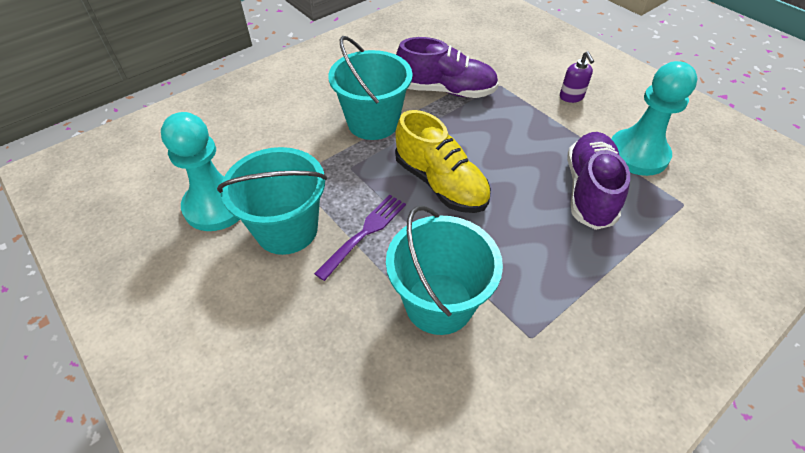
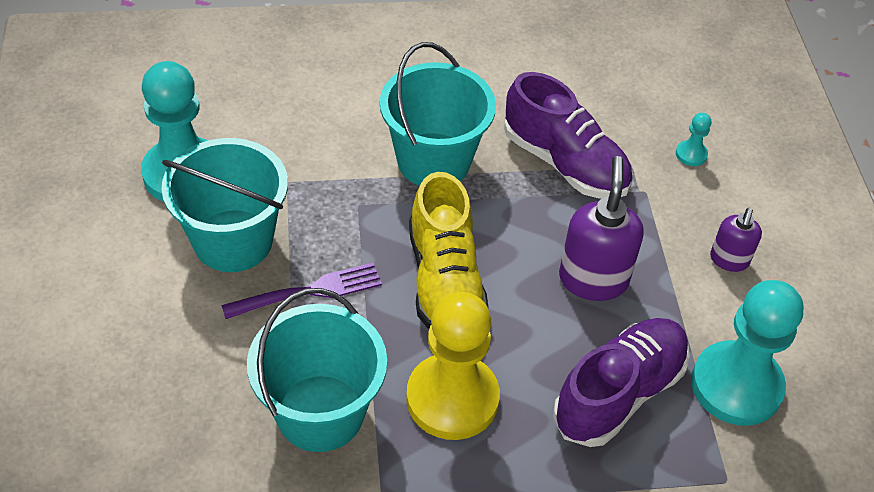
camera: 30 degrees right, 0 degrees up
(503, 58) = (691, 154): none -> turquoise pawn
(507, 246) = (452, 398): none -> yellow pawn
(517, 140) = (593, 279): none -> purple soap dispenser

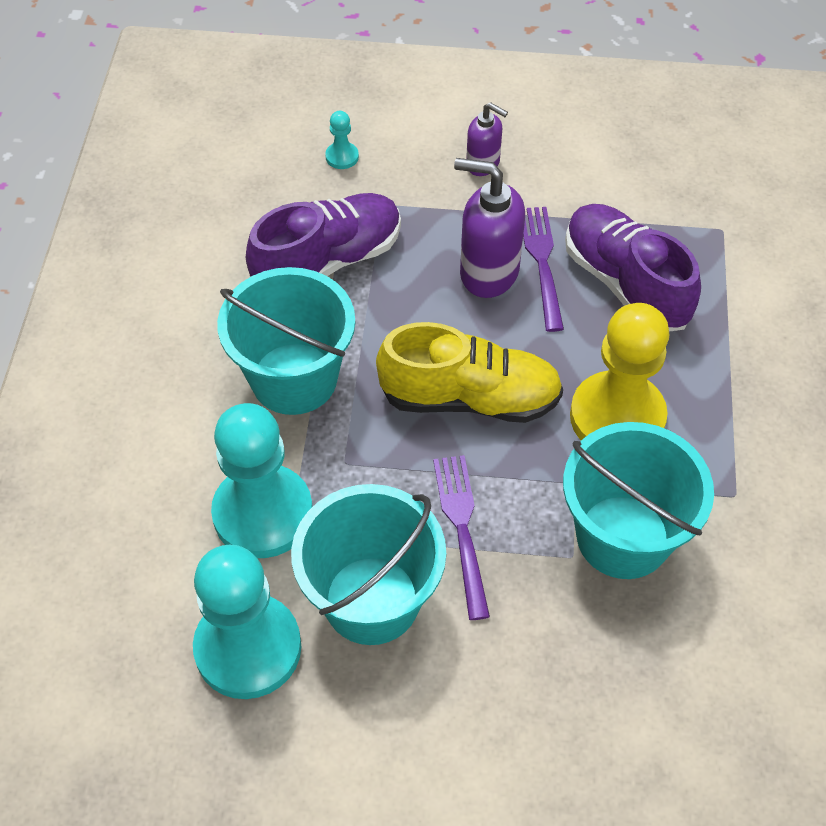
camera: 75 degrees left, 5 degrees up
(621, 320) = (542, 262): none -> purple fork
(736, 385) = (625, 197): turquoise pawn -> turquoise pawn (263, 513)

